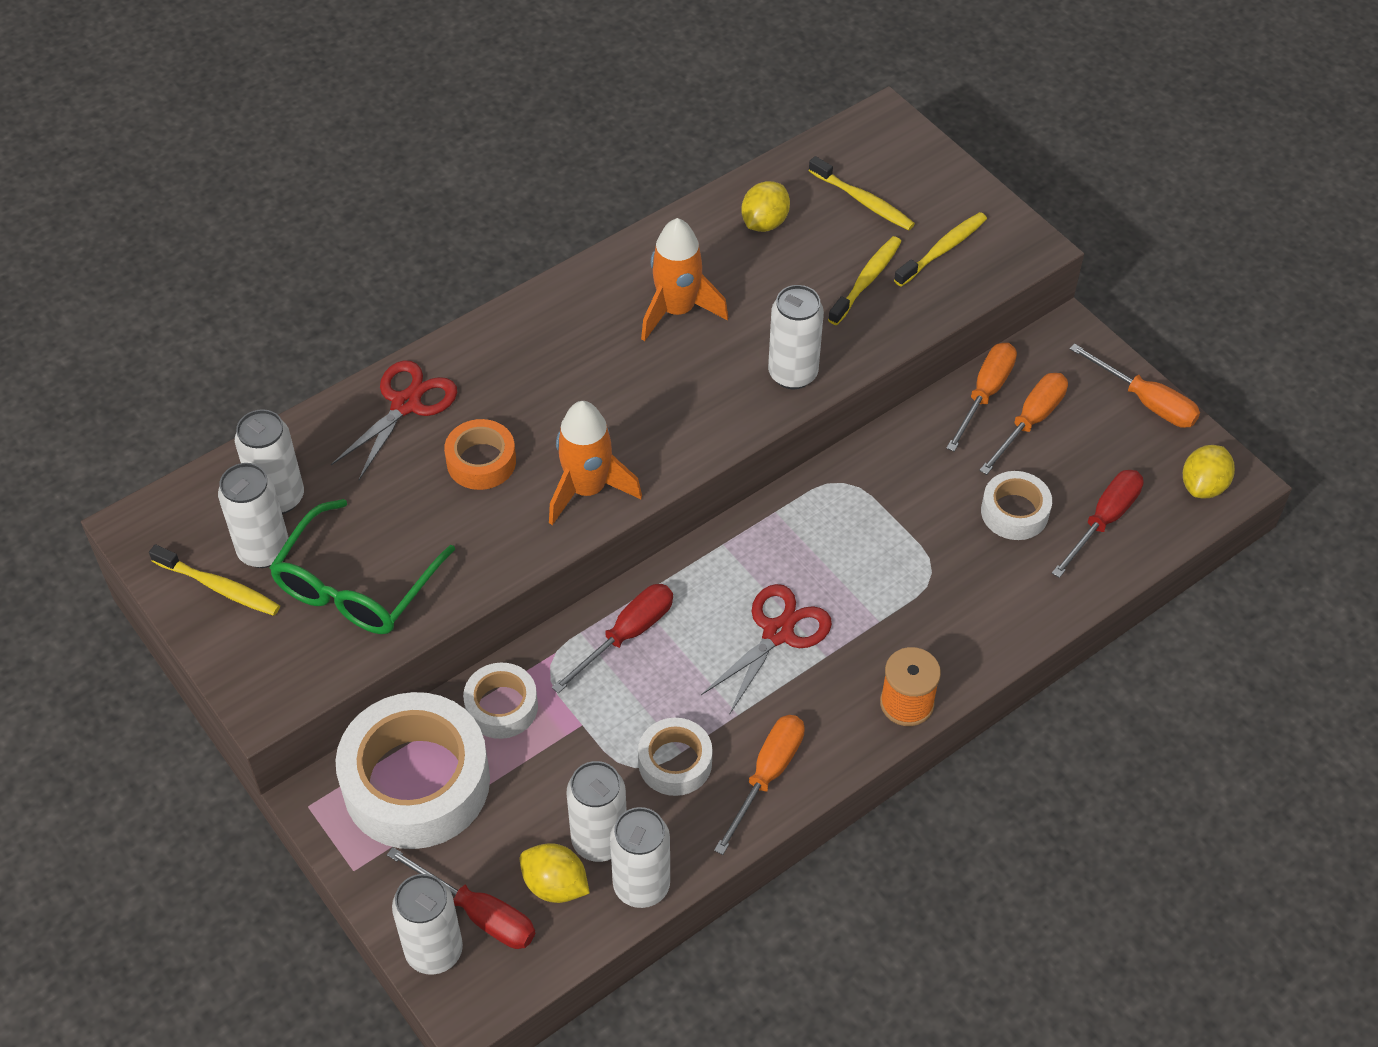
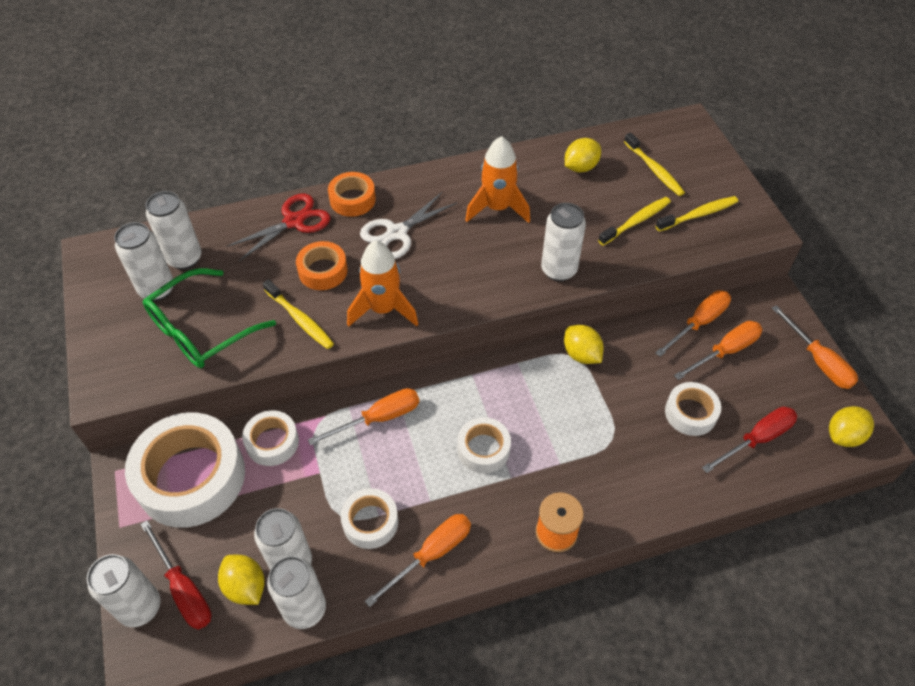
camera: 20 degrees right, 0 degrees up
(218, 587) = (117, 305): yellow toothbrush -> yellow toothbrush (300, 319)
(473, 351) = (352, 199): none -> orange tape
(557, 381) = (397, 233): none -> white scissors
(627, 635) = (379, 418): red screwdriver -> orange screwdriver
(778, 633) = (483, 449): red scissors -> white tape
(852, 477) = (581, 354): none -> yellow lemon

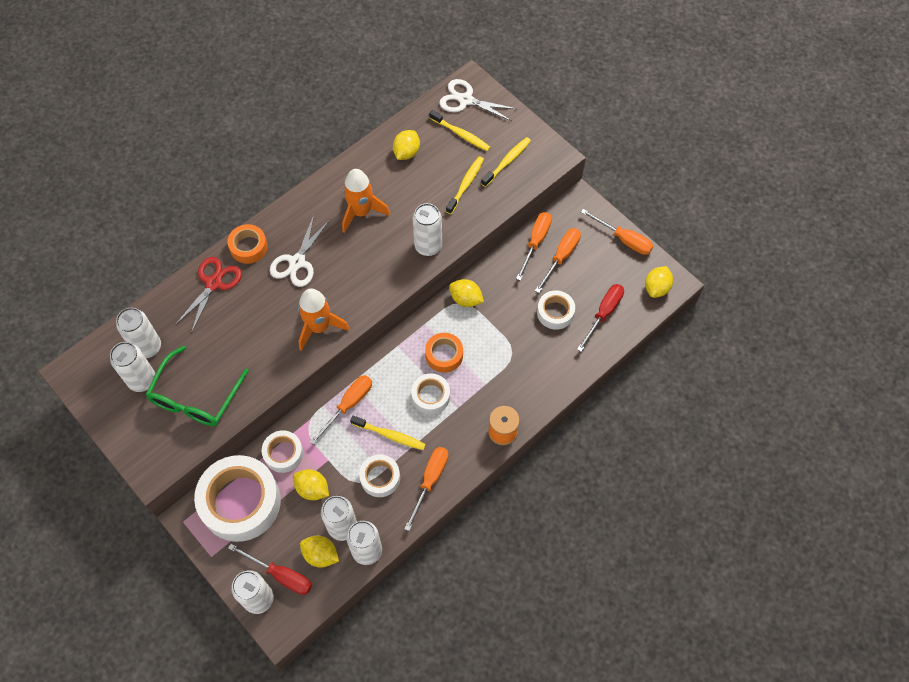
camera: 25 degrees left, 10 degrees up
(282, 499) = (312, 489): none -> yellow lemon
(300, 319) = (263, 359): yellow toothbrush -> yellow toothbrush (389, 435)
(323, 271) = (259, 315): orange tape -> orange tape (444, 355)
(675, 138) = (466, 100): none -> white scissors

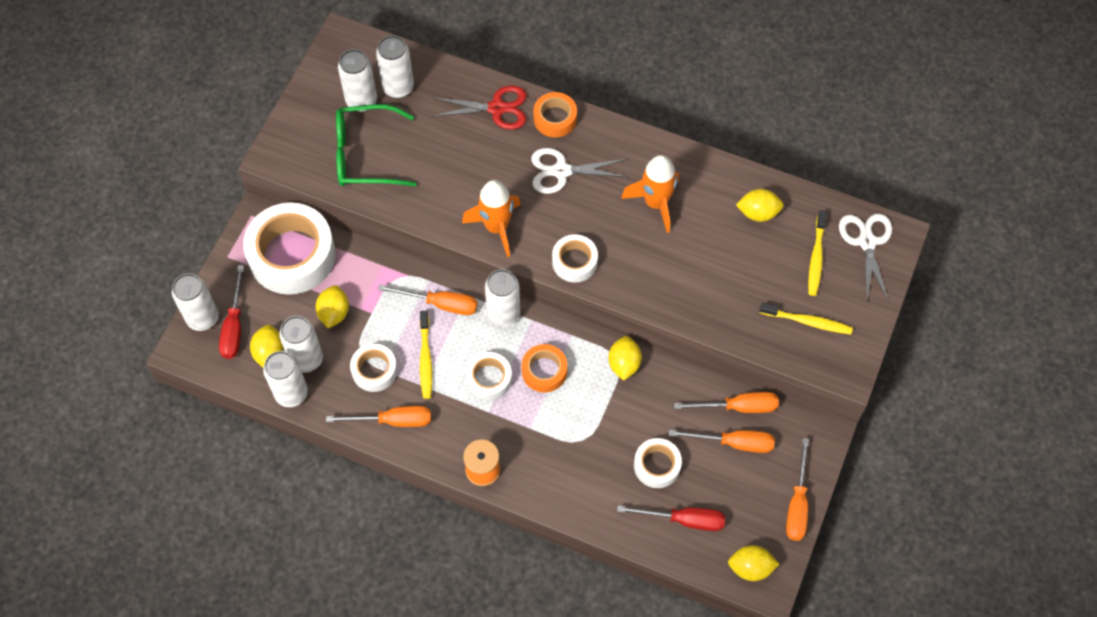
camera: 65 degrees right, 0 degrees up
(283, 453) = (359, 269): white tape -> white tape (574, 262)
(428, 246) = (649, 288): white can -> white can (503, 314)
(465, 185) = (751, 291): yellow toothbrush -> none

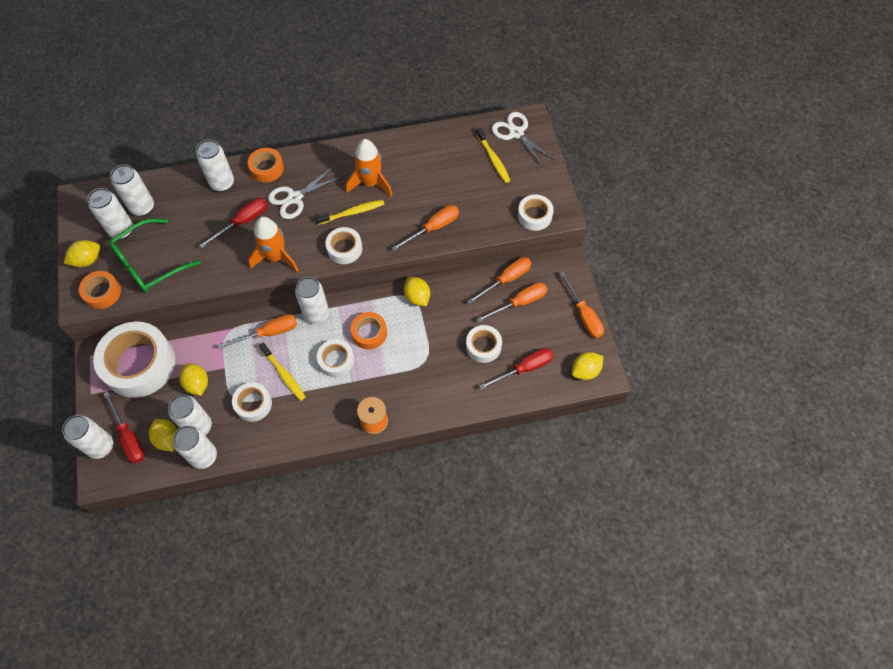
camera: 35 degrees left, 0 degrees up
(300, 159) = (102, 293): none -> orange tape
(393, 421) = (290, 428): orange screwdriver -> orange screwdriver (433, 228)
(489, 166) = (243, 222): none -> red screwdriver
(497, 108) = (222, 183): red scissors -> white can
(758, 213) = (439, 153): yellow lemon -> yellow lemon (87, 260)
(807, 321) = (516, 199): yellow toothbrush -> yellow toothbrush (352, 212)
(814, 354) = (534, 216): none -> white tape

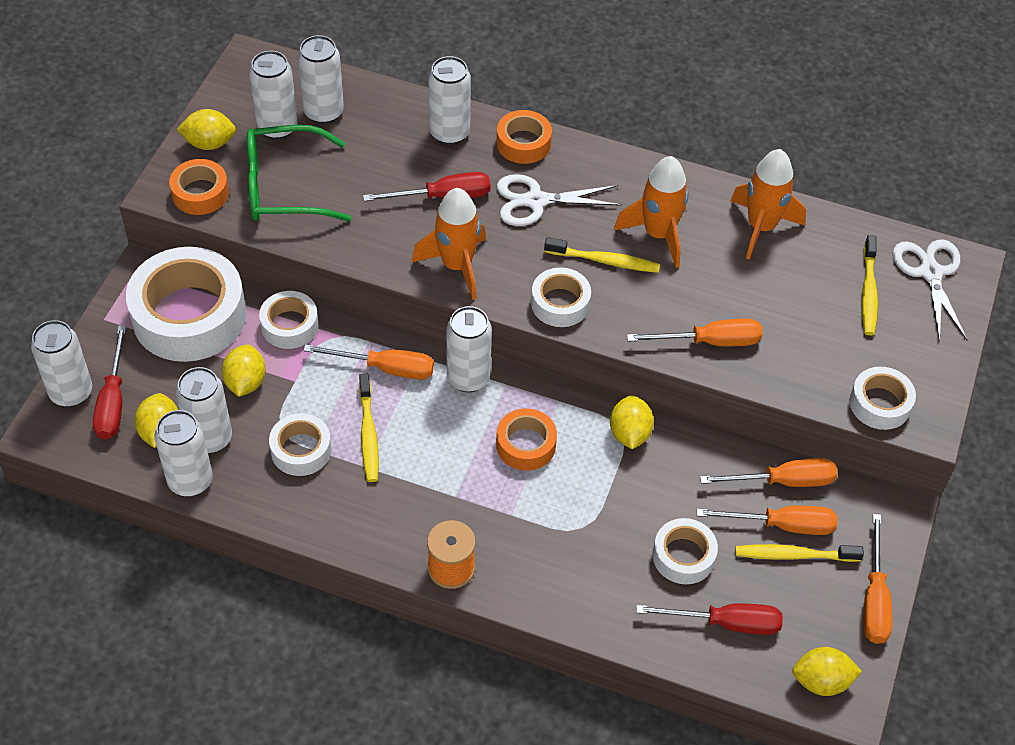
camera: 30 degrees right, 10 degrees down
(336, 360) = (453, 456): white tape -> white tape (289, 325)
(420, 152) = (761, 227): none -> orange rocket
(534, 315) = (794, 555): none -> yellow toothbrush

